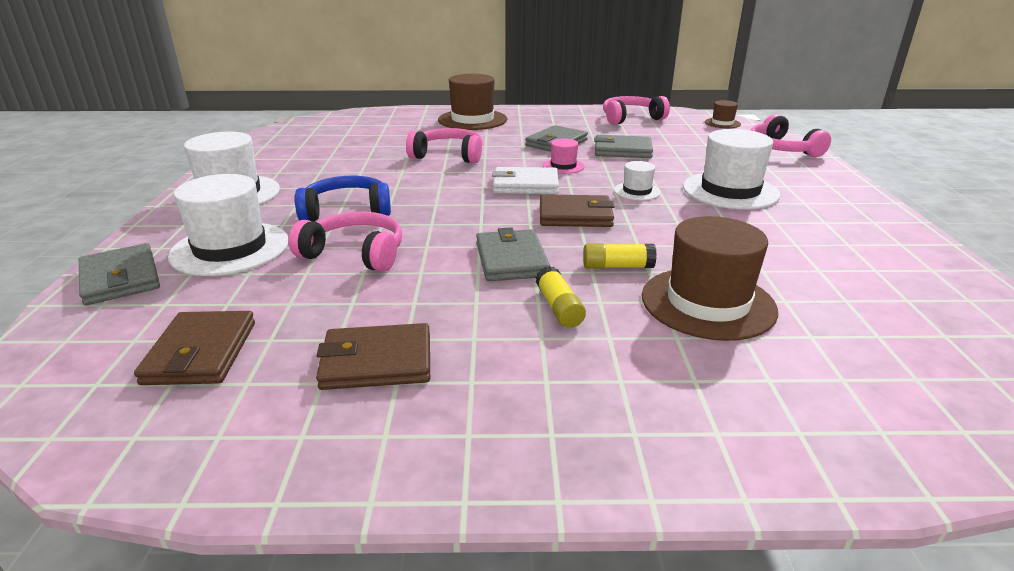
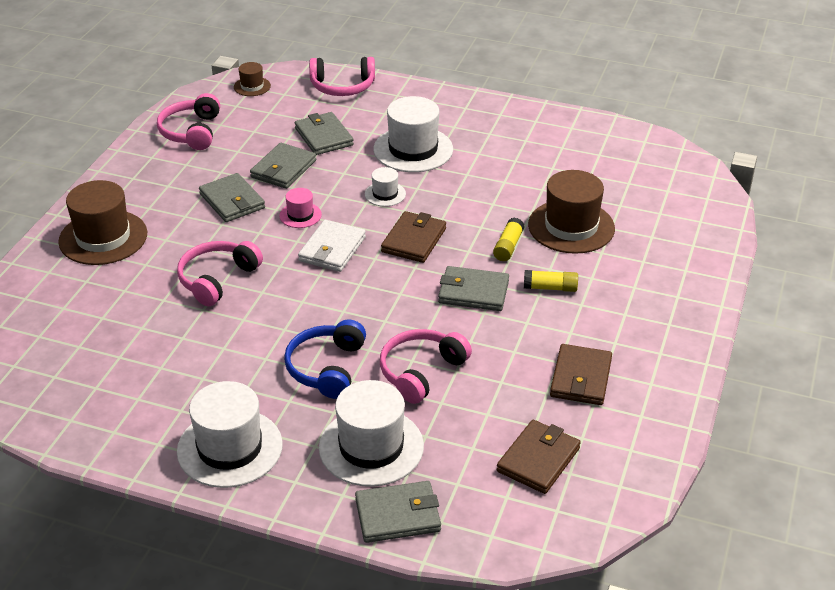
camera: 70 degrees left, 10 degrees up
(201, 352) = (538, 460): brown wallet -> brown wallet turned 75 degrees counterclockwise
(691, 155) = (323, 137): none -> grey wallet

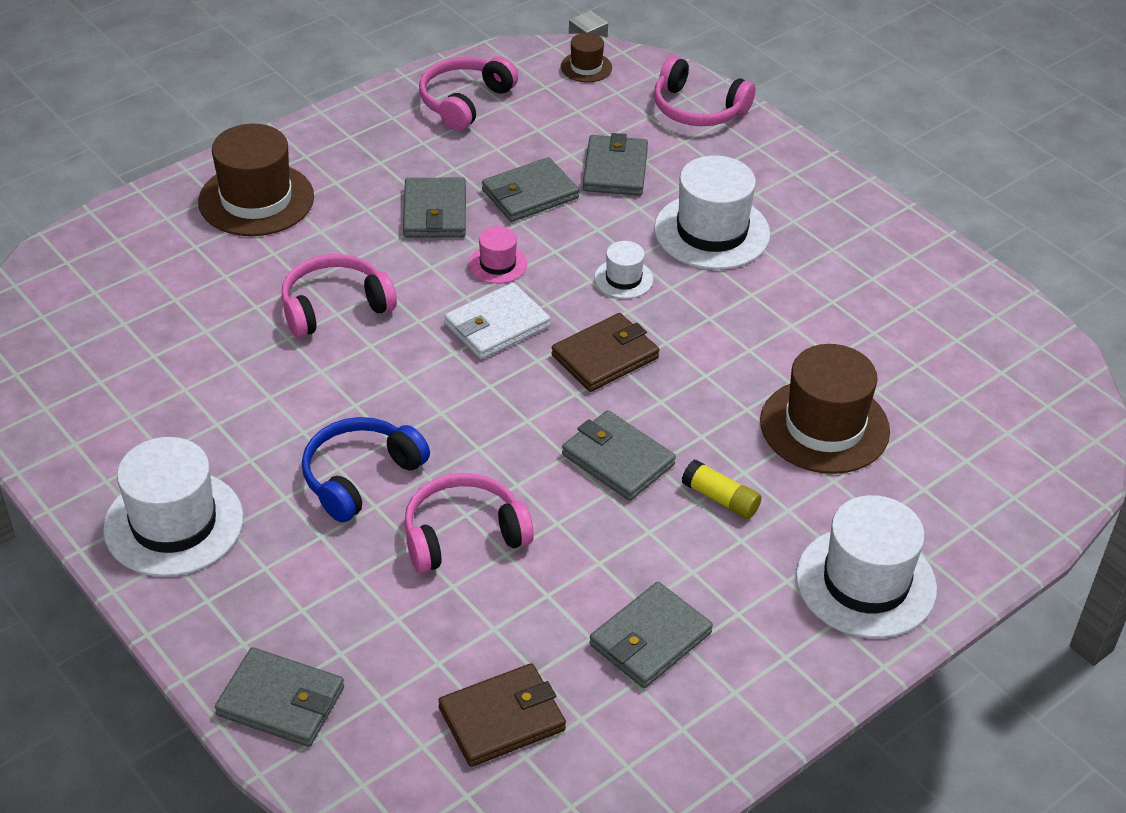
camera: 30 degrees right, 5 degrees up
(371, 447) = (324, 601): white hat -> white hat (866, 582)
(508, 246) = (716, 417): yellow glue stick -> none
(581, 378) = (650, 639): brown wallet -> grey wallet

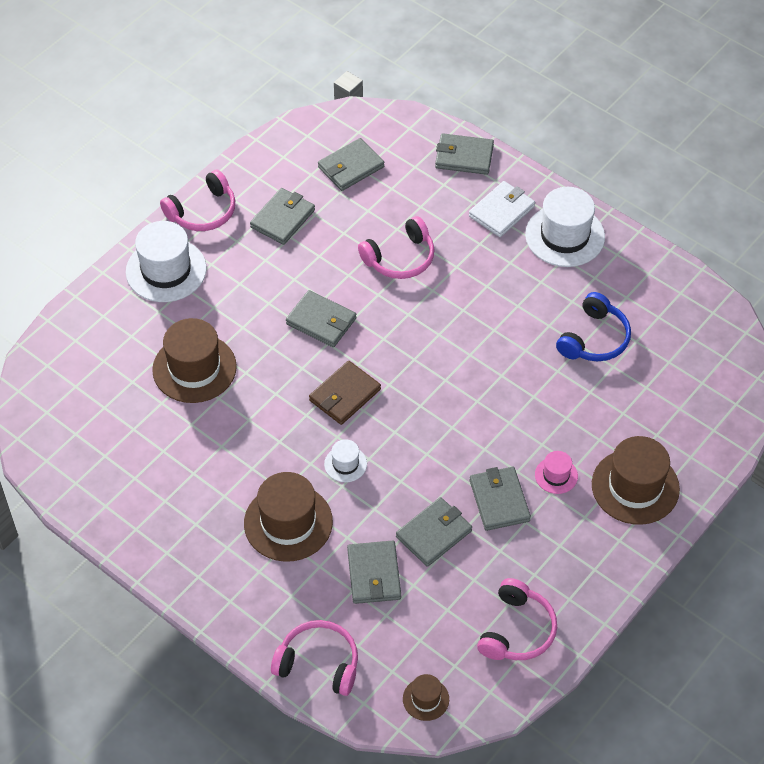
camera: 170 degrees right, 10 degrees up
(334, 306) = (537, 401): pink headphones -> pink headphones (203, 212)
(360, 476) = (472, 282): blue headphones -> blue headphones (594, 339)
(497, 264) = (438, 460): pink hat -> pink hat (556, 475)
(497, 325) = (423, 406): white wallet -> white wallet (501, 211)
(502, 719) = (351, 167): brown wallet -> grey wallet
(712, 232) = (288, 522): white hat -> brown hat
(720, 499) = (255, 306): yellow glue stick -> none

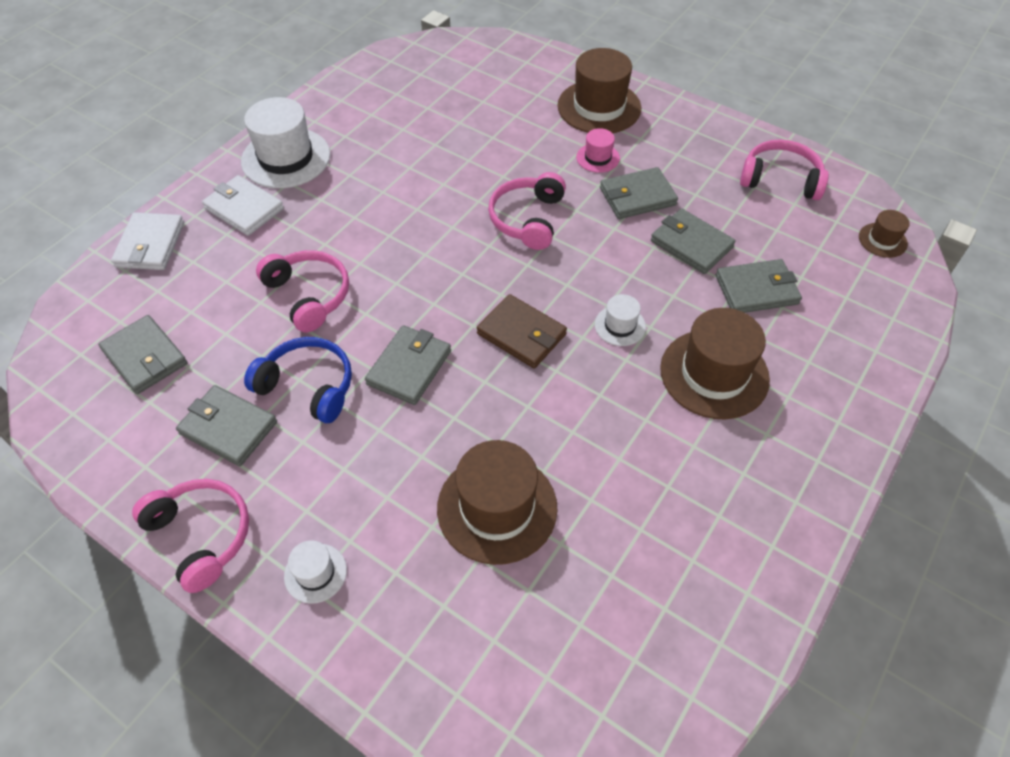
camera: 95 degrees left, 0 degrees up
(166, 270) = (315, 573): white hat -> white hat, size x0.49
(319, 663) = (882, 329): pink headphones -> pink headphones (527, 219)
(464, 157) = (150, 244): grey wallet -> white wallet
(594, 339) = (426, 135): blue headphones -> blue headphones (308, 386)

